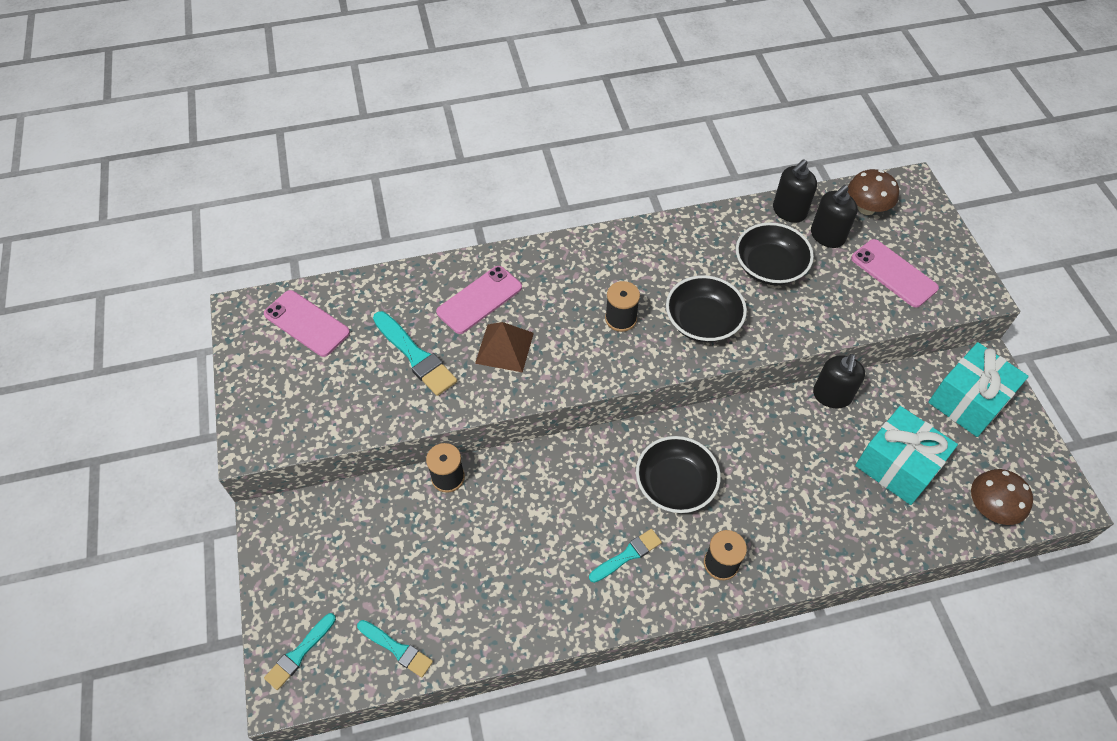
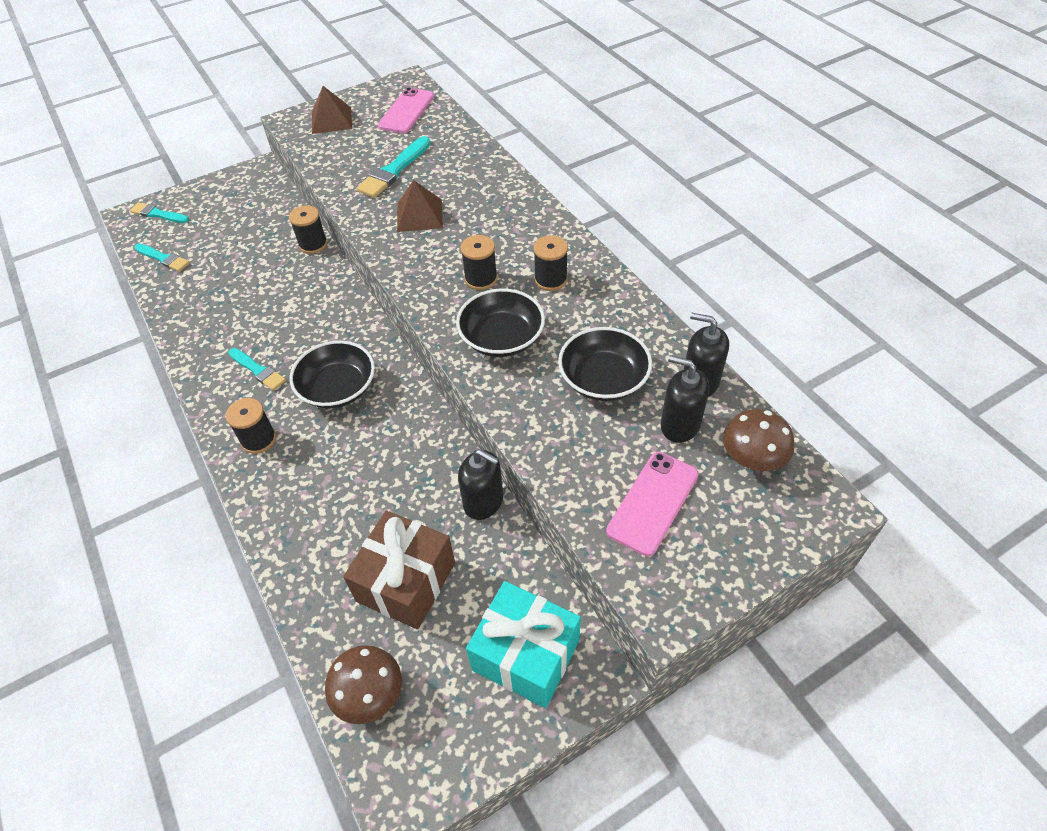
camera: 75 degrees right, 5 degrees down
(278, 401) = (331, 120): none -> brown pyramid
(397, 649) = (163, 258): turquoise brush -> turquoise brush turned 75 degrees counterclockwise
(479, 300) = (466, 188): pink phone -> none
(641, 269) = (550, 279): none -> black spool
(831, 396) = (483, 502): black soap dispenser -> black soap dispenser turned 150 degrees counterclockwise
(897, 466) = (406, 582): turquoise gift -> brown gift

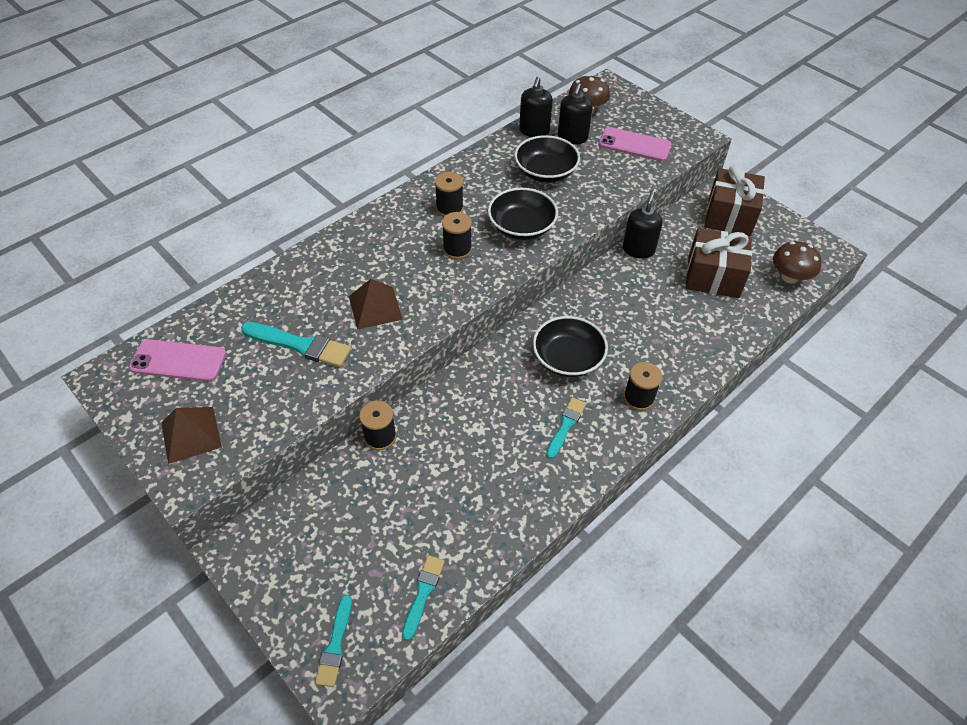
camera: 105 degrees left, 0 degrees up
(525, 655) = (729, 216): turquoise gift -> brown gift

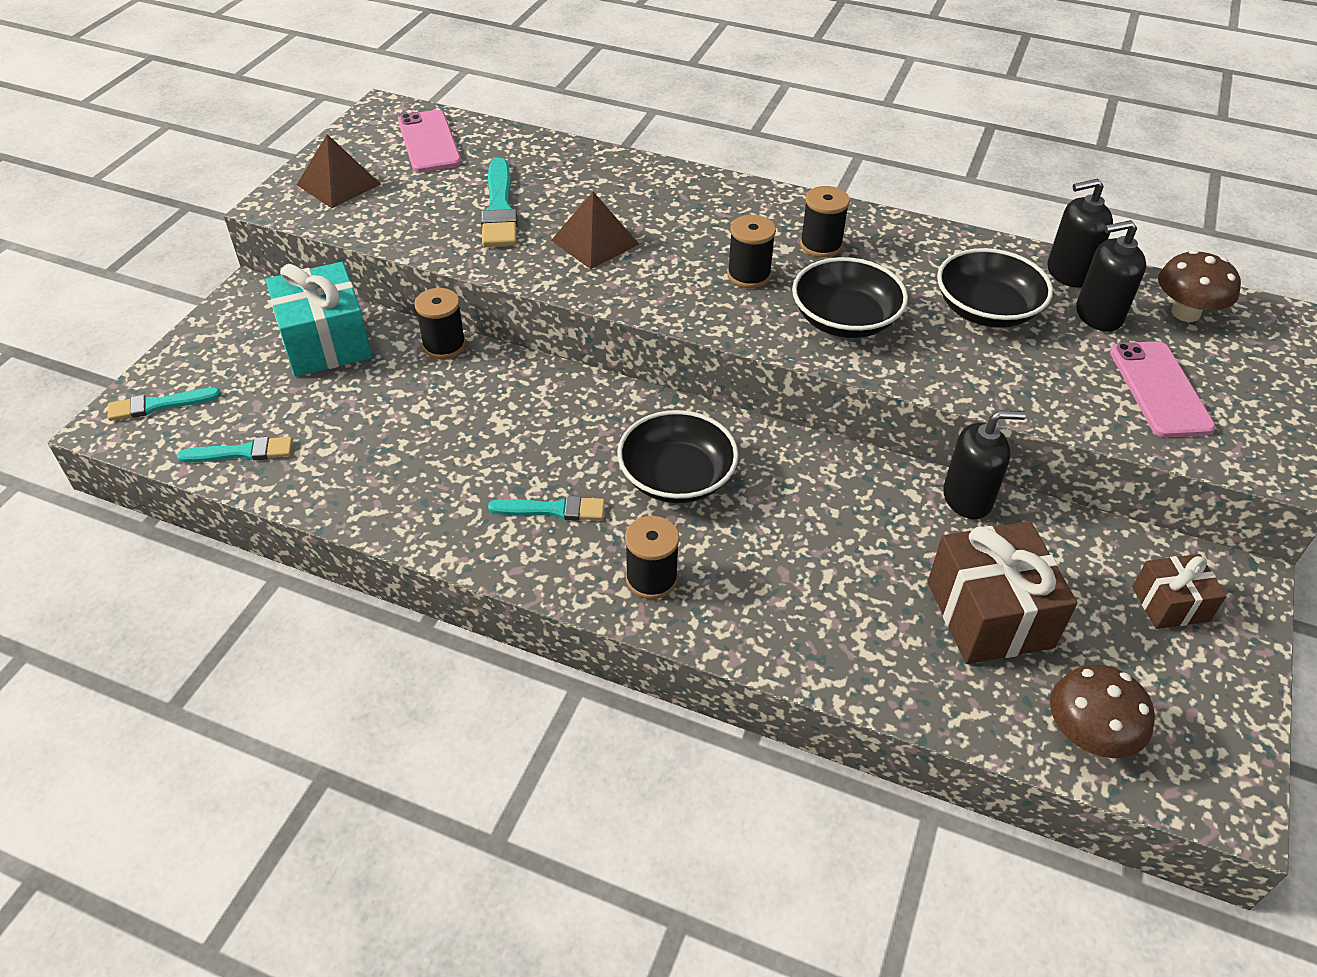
camera: 65 degrees right, 5 degrees down
(330, 510) = (325, 342): none -> turquoise gift
(729, 216) = (1170, 604): brown gift -> brown gift, size x0.57

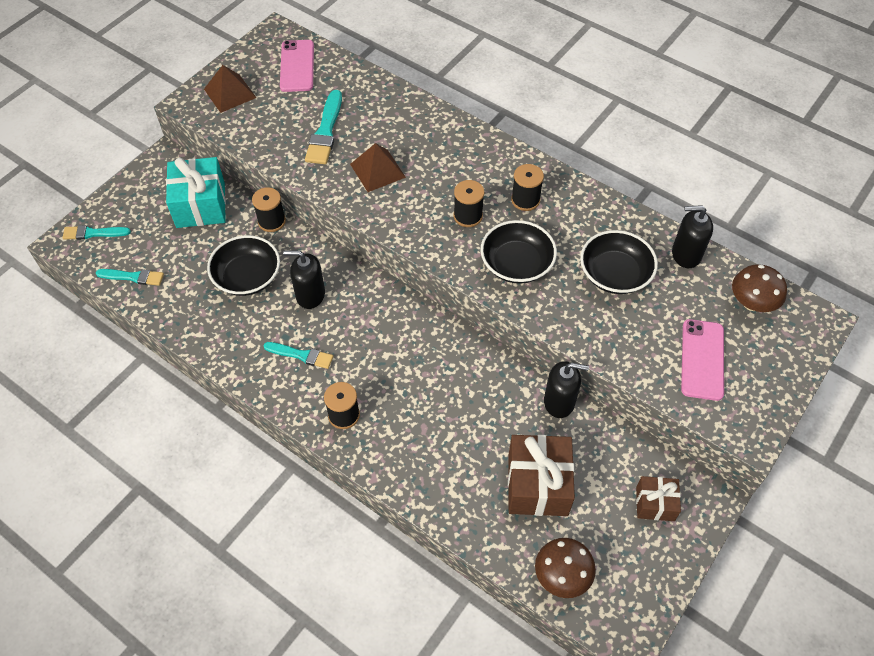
camera: 15 degrees right, 10 degrees up
(677, 477) = (383, 348): black bowl -> black bowl (247, 277)
(1098, 315) = (689, 293): black soap dispenser -> black soap dispenser (310, 295)

